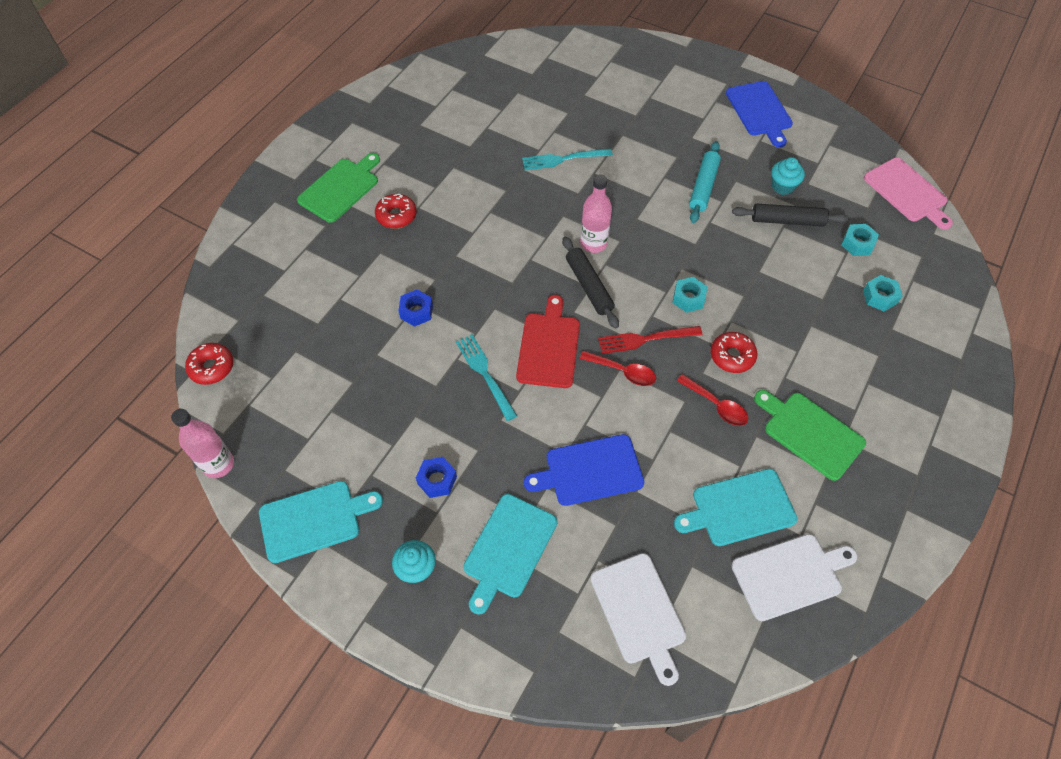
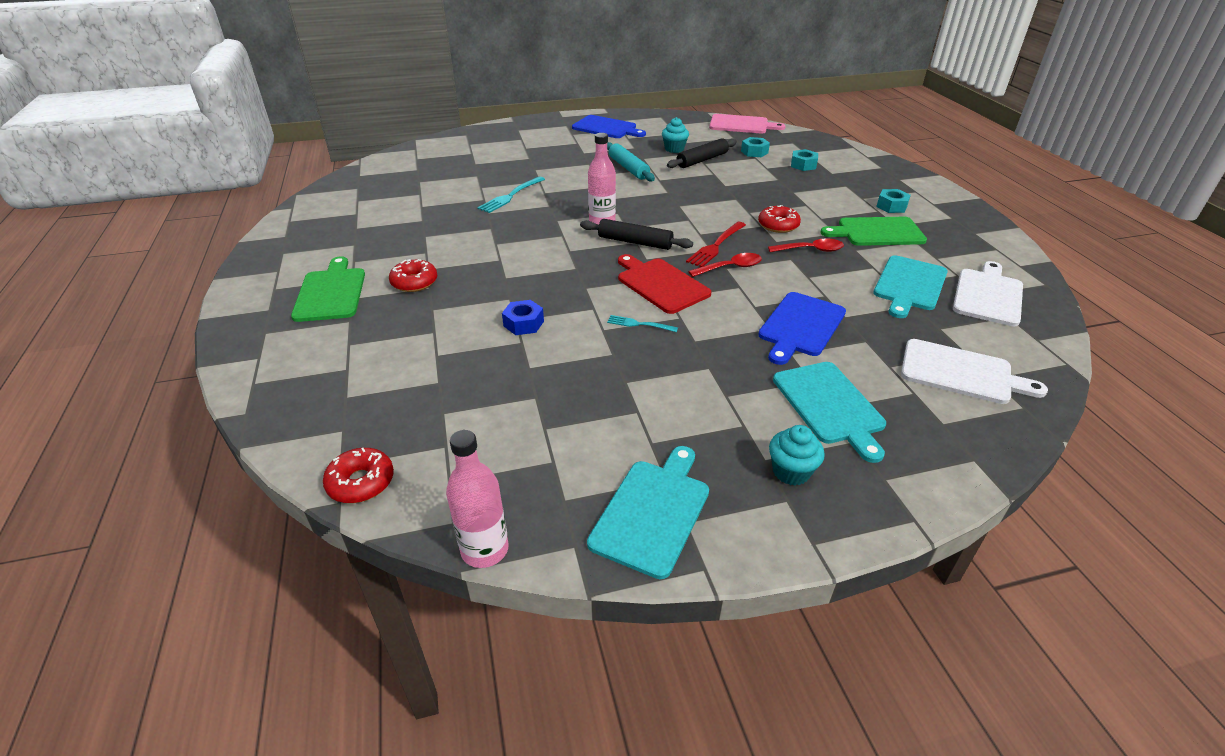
camera: 45 degrees left, 20 degrees down
(437, 480) = (710, 406): blue nut -> none
(485, 373) = (639, 324): turquoise fork -> turquoise fork, size x0.60
(688, 298) = (707, 215): turquoise nut -> turquoise nut (891, 206)

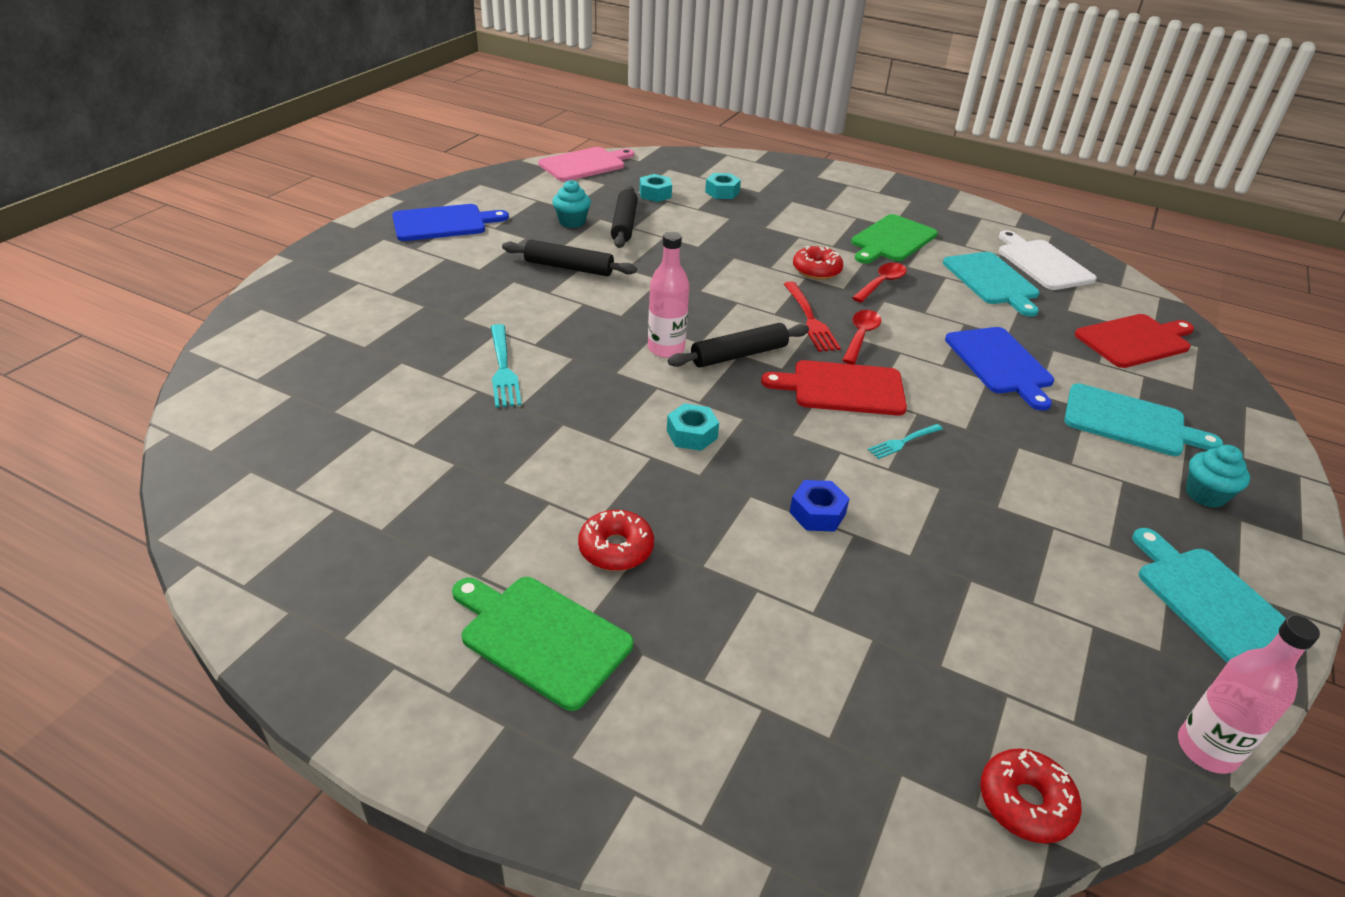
camera: 50 degrees left, 0 degrees up
(628, 168) = (568, 267): turquoise rolling pin -> black rolling pin
(891, 206) = (858, 208): turquoise nut -> turquoise nut (692, 434)
(961, 373) = (1135, 340): white cutting board -> red cutting board

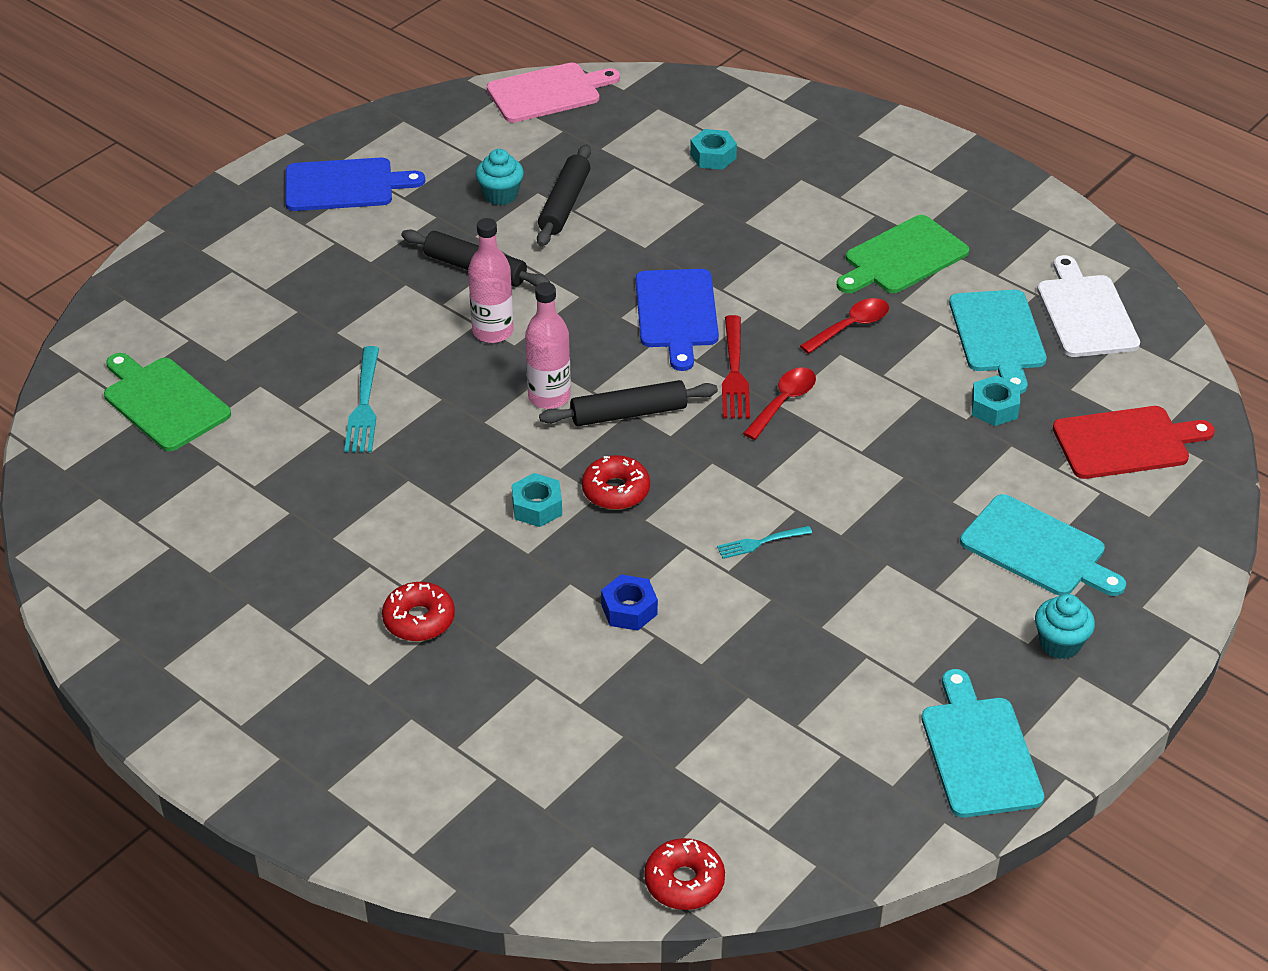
camera: 15 degrees right, 5 degrees up
(541, 637) = (328, 691): green cutting board -> green cutting board (163, 401)
(655, 194) = (622, 154): turquoise nut -> turquoise nut (994, 408)
(816, 270) = (778, 298): red donut -> red donut (616, 491)
(842, 388) = (727, 469): red cutting board -> none
(1000, 364) = (932, 457): blue cutting board -> blue cutting board (676, 313)
(1206, 749) = (873, 870): pink bottle -> pink bottle (493, 331)

